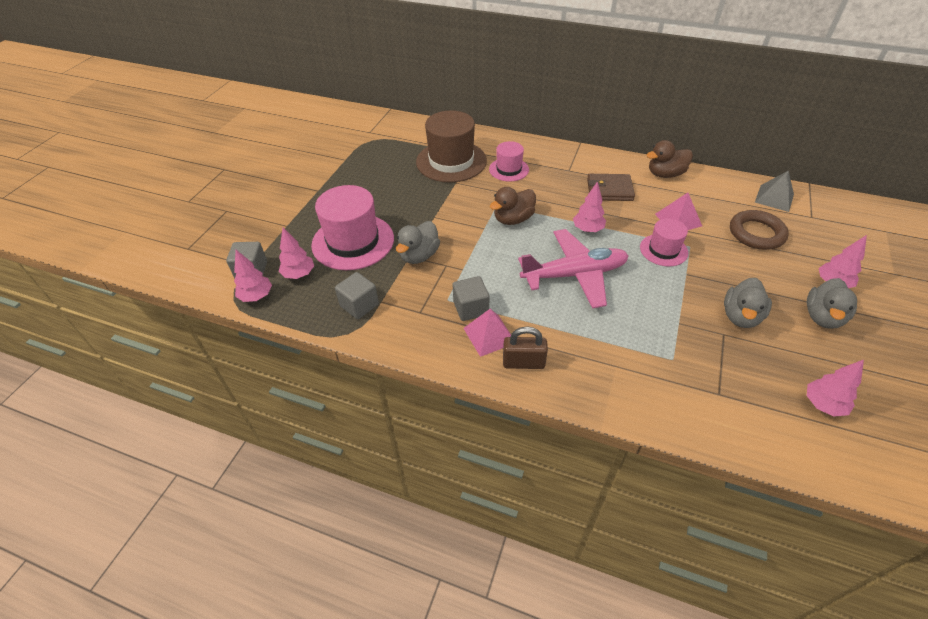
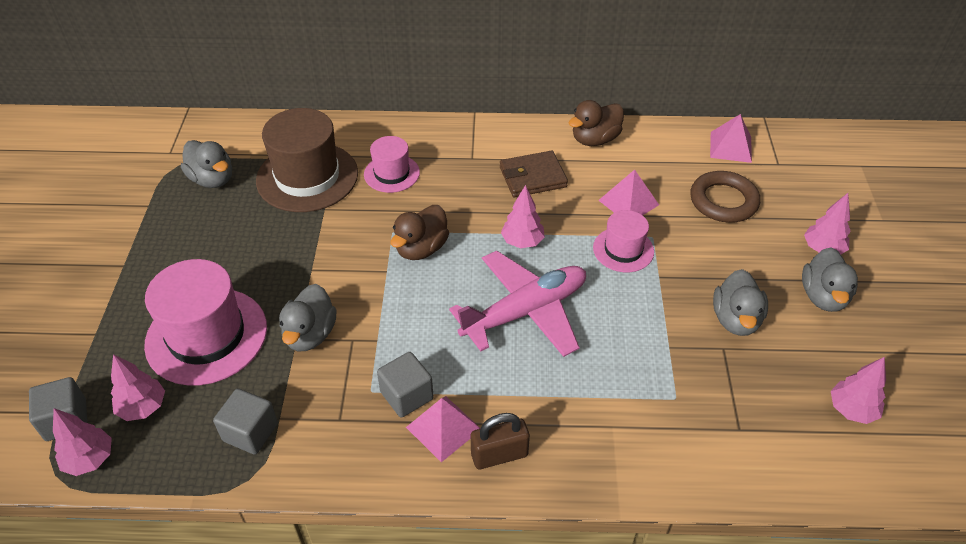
camera: 20 degrees left, 0 degrees up
(390, 152) = (212, 179): none -> grey duck
(774, 198) = (730, 147): grey pyramid -> pink pyramid

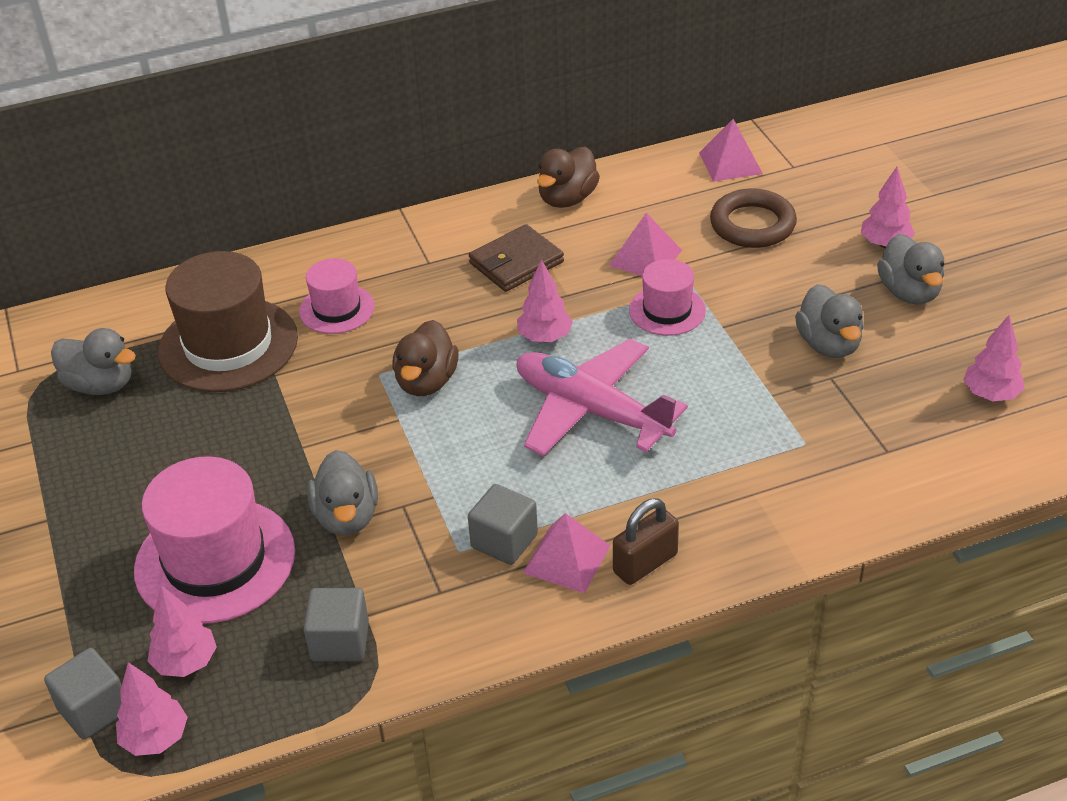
camera: 20 degrees left, 5 degrees down
(525, 312) = (591, 410): pink plane -> pink plane turned 90 degrees counterclockwise

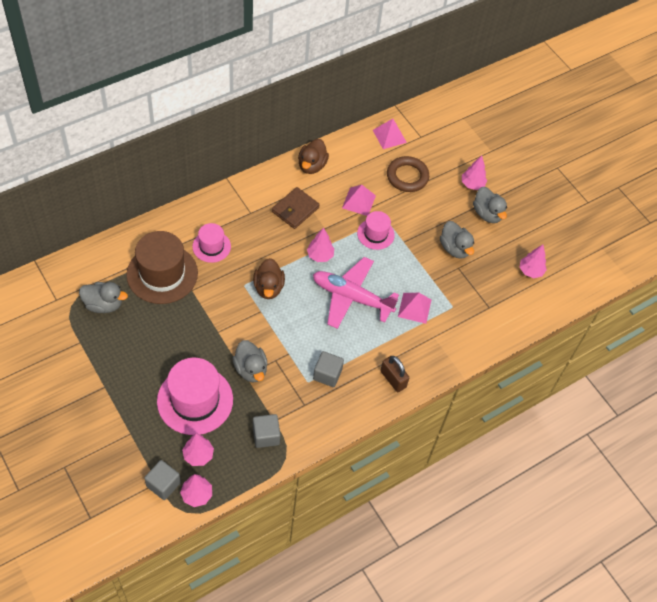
camera: 20 degrees left, 15 degrees up
(566, 559) = (357, 381): pink pyramid -> pink pyramid (414, 308)
(645, 563) = (393, 379): brown padlock -> brown padlock turned 75 degrees counterclockwise

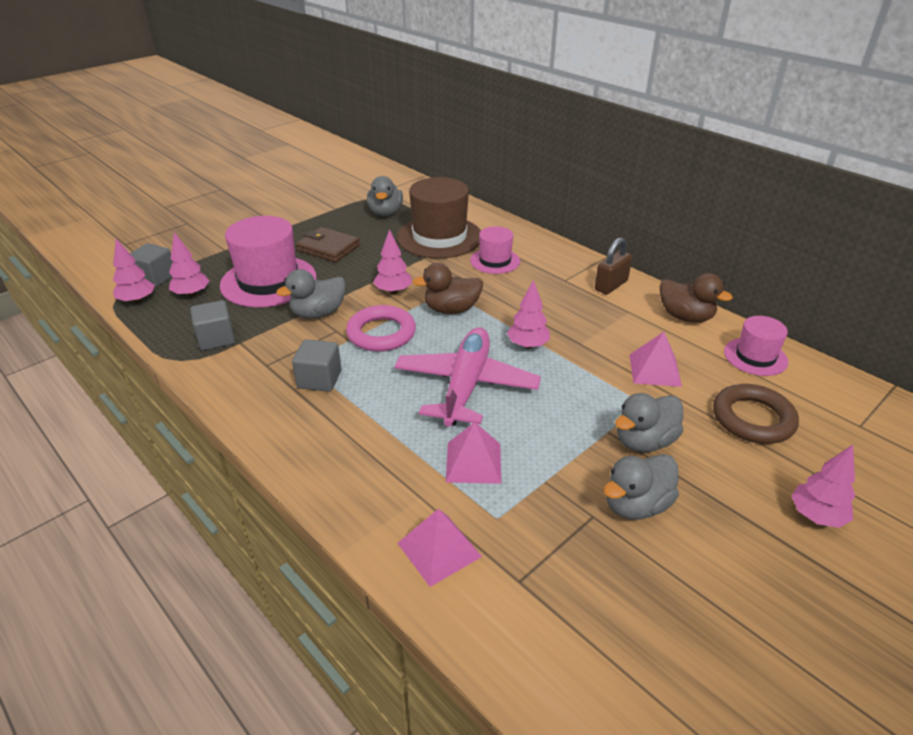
camera: 85 degrees right, 20 degrees down
(286, 333) = (381, 333): none -> pink ring
(295, 210) = (595, 313): brown wallet -> brown wallet (328, 248)
(312, 165) = (685, 317): brown duck -> brown duck turned 150 degrees counterclockwise
(375, 234) = (603, 396): pink hat -> pink hat (755, 357)
(389, 136) = (820, 386): pink pyramid -> pink pyramid (439, 549)
(393, 379) = (320, 452): brown padlock -> brown padlock (611, 285)
(487, 214) = (760, 551): grey duck -> grey duck (644, 441)
(530, 271) = (656, 658): pink tree -> pink tree (393, 291)

